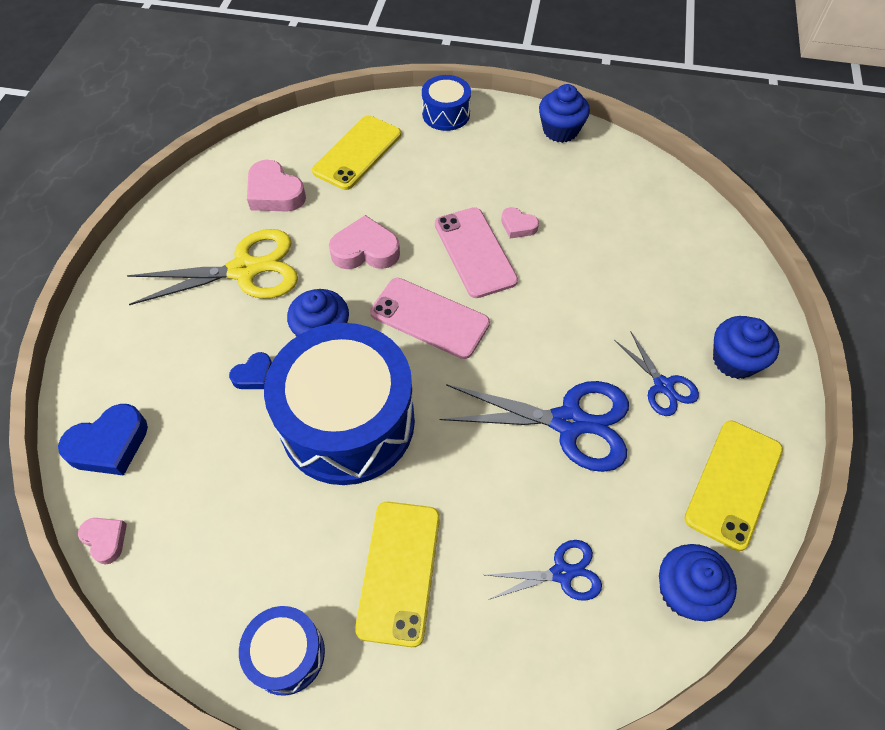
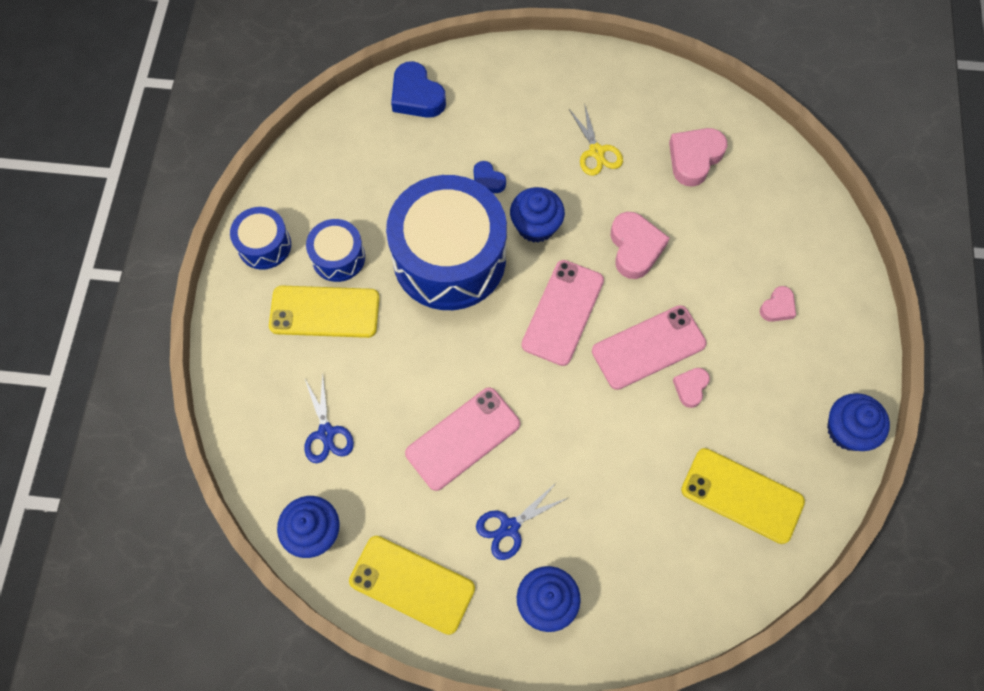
camera: 85 degrees right, 10 degrees up
(105, 540) = (342, 114): pink heart -> pink heart (777, 307)
(244, 270) = (596, 152): yellow scissors -> yellow scissors, size x0.55
(357, 152) = (765, 223): yellow phone -> yellow phone (742, 495)
(446, 114) = (845, 304): blue drum -> blue drum (338, 257)
(568, 422) = (463, 438): blue scissors -> pink phone

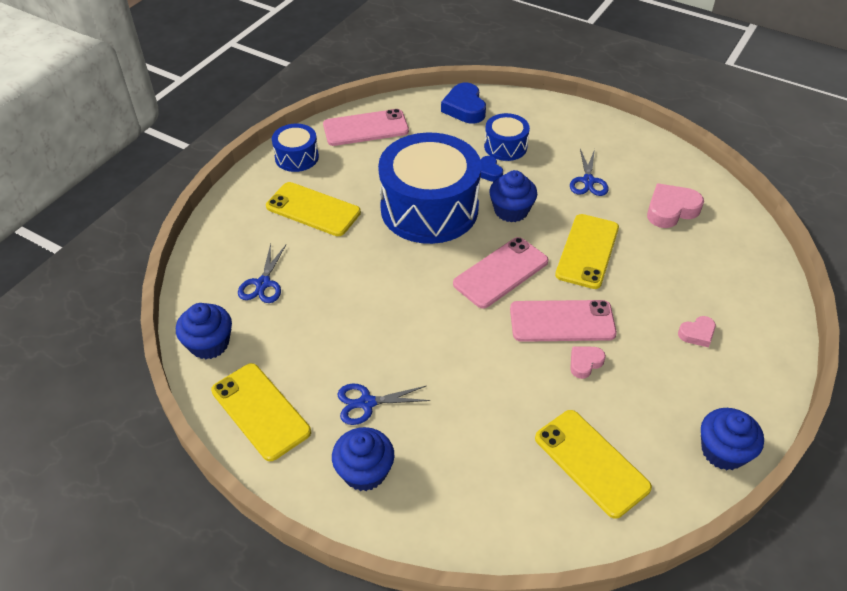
camera: 25 degrees right, 20 degrees down
(338, 257) = (345, 181): blue drum -> blue drum (505, 147)
(463, 438) = (367, 327): pink phone -> pink phone (366, 128)
(596, 152) = (588, 181): yellow scissors -> blue scissors
(635, 248) = (587, 251): pink heart -> yellow phone

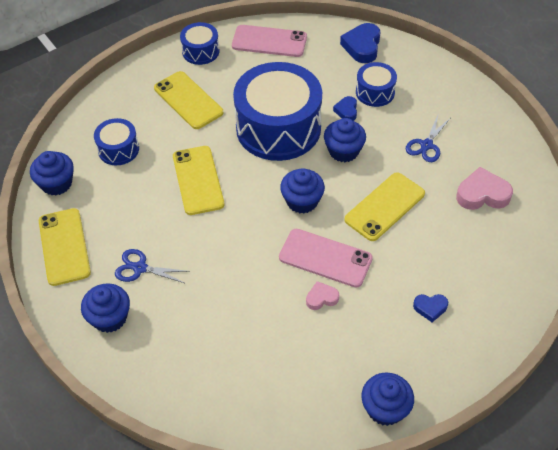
camera: 25 degrees right, 5 degrees up
(263, 284) = (118, 149): blue scissors -> blue drum
(501, 273) = (302, 201): pink phone -> blue cupcake
(591, 462) = (276, 376): yellow phone -> yellow phone (198, 180)
(697, 334) = (430, 308): pink heart -> blue heart

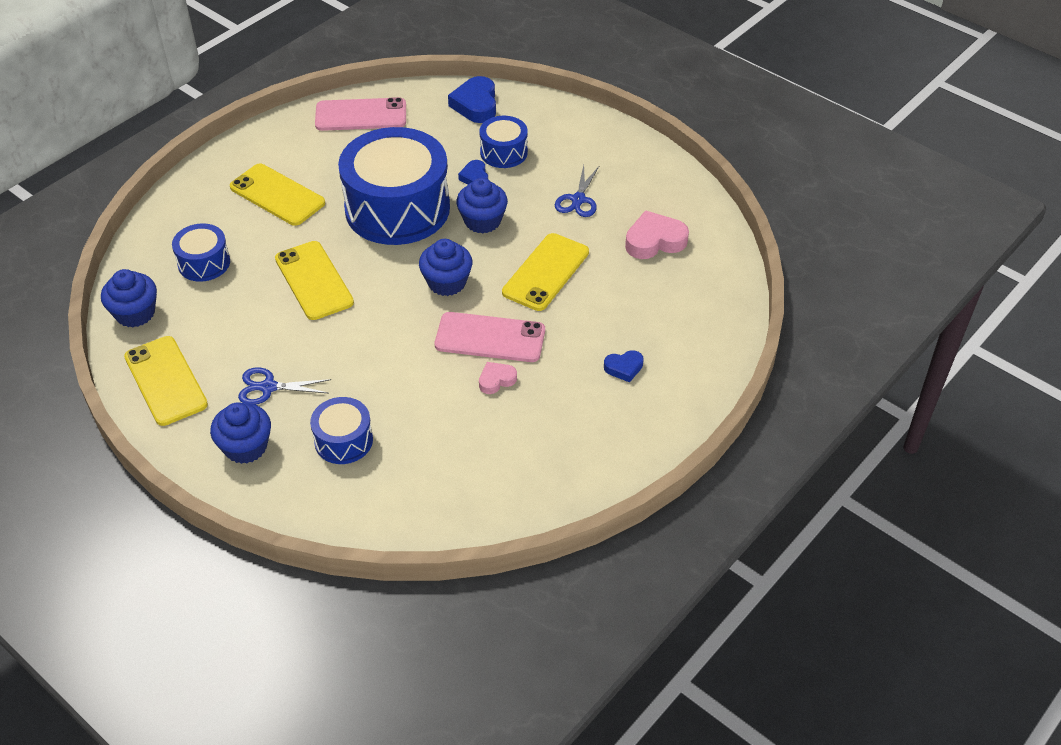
camera: 15 degrees left, 5 degrees down
(200, 51) = (278, 138): blue drum -> blue drum (343, 440)
(385, 408) = (598, 479): blue cupcake -> none

